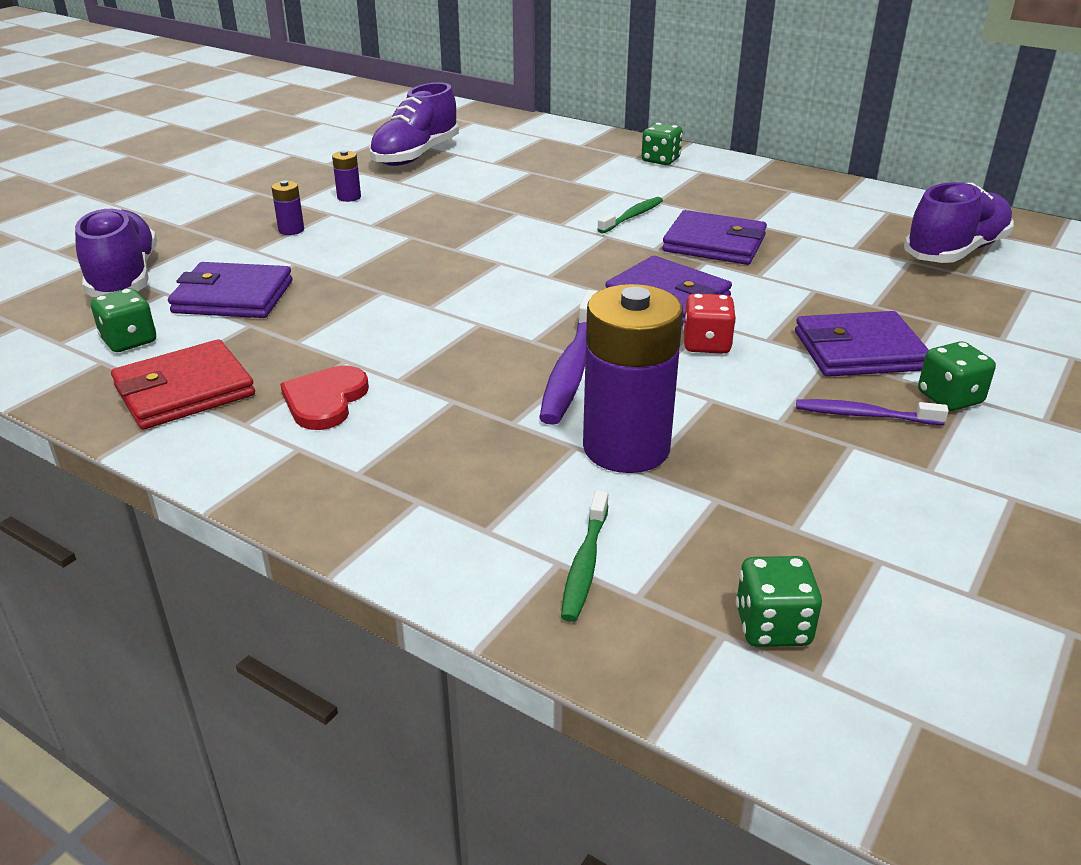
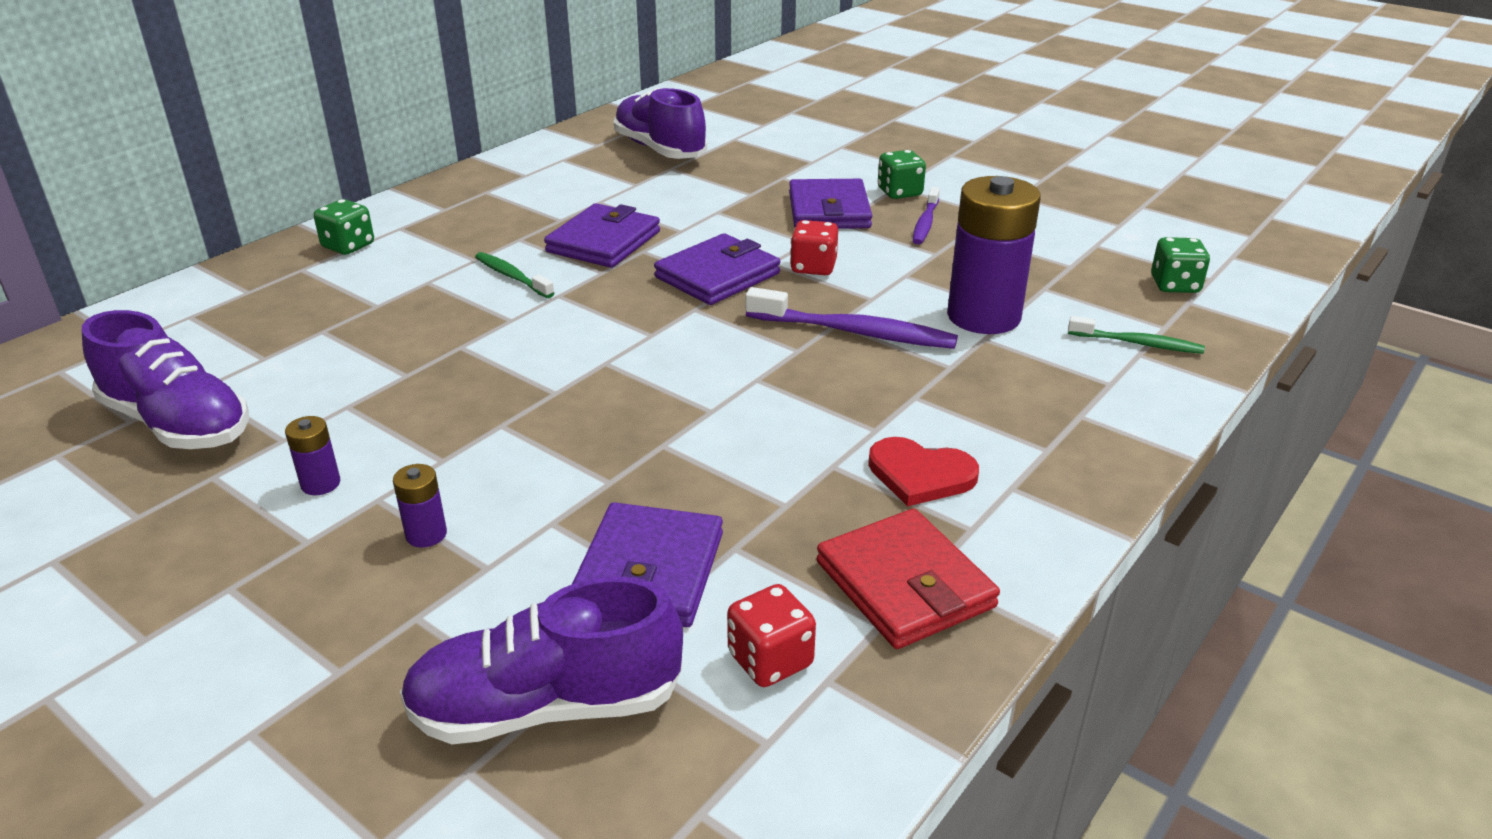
camera: 85 degrees left, 0 degrees up
(129, 341) = (770, 660): green dice -> red dice

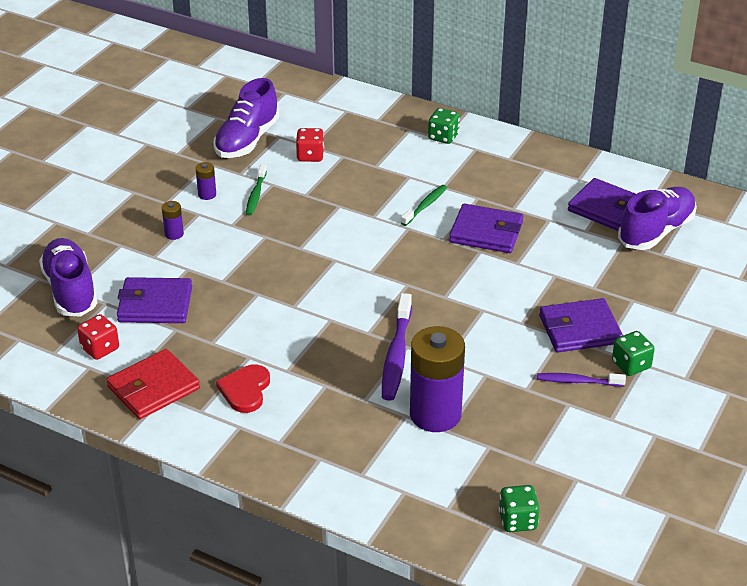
camera: 80 degrees right, 5 degrees up
(717, 275) = (455, 288): purple wallet -> purple wallet (607, 209)
(813, 267) = (481, 329): red dice -> red dice (310, 156)
(1138, 343) = (418, 492): green toothbrush -> green toothbrush (256, 195)

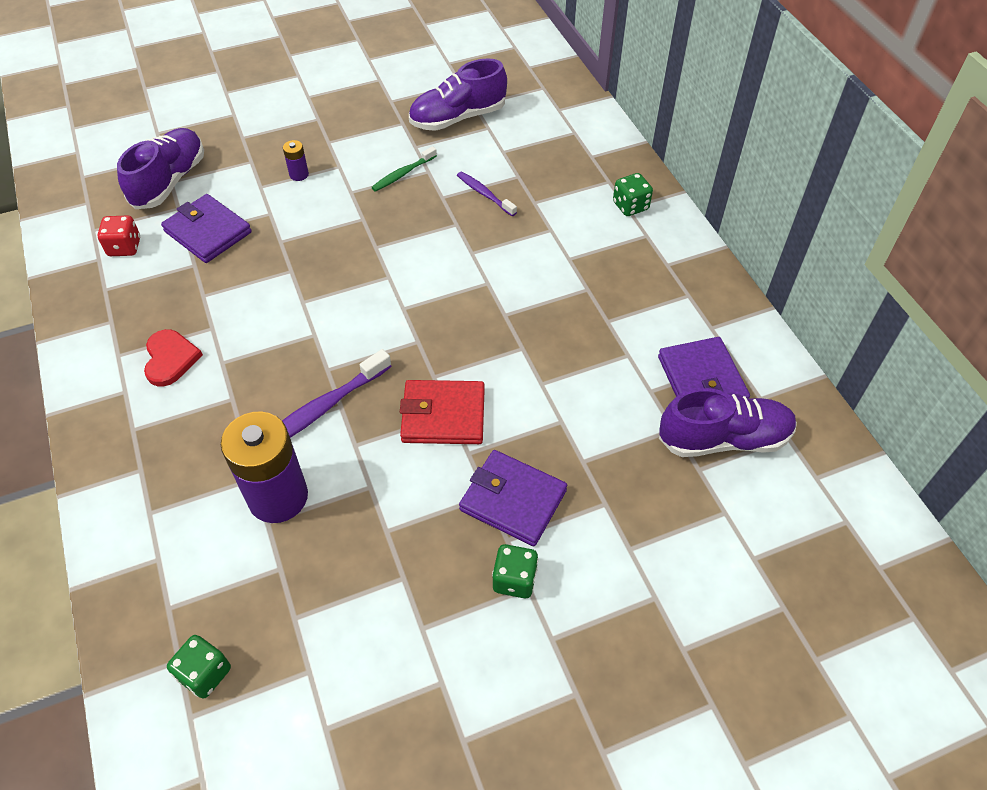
camera: 40 degrees right, 15 degrees up
(153, 388) = (114, 309): red wallet -> red wallet (443, 415)
(207, 194) = (366, 152): purple battery -> none
(245, 390) = (170, 359): red heart -> red heart turned 120 degrees clockwise
(310, 156) = (491, 161): red dice -> none
(425, 205) = (529, 269): green toothbrush -> none
(486, 232) = (551, 331): purple wallet -> none
(577, 381) = (441, 559): purple toothbrush -> purple toothbrush (484, 194)

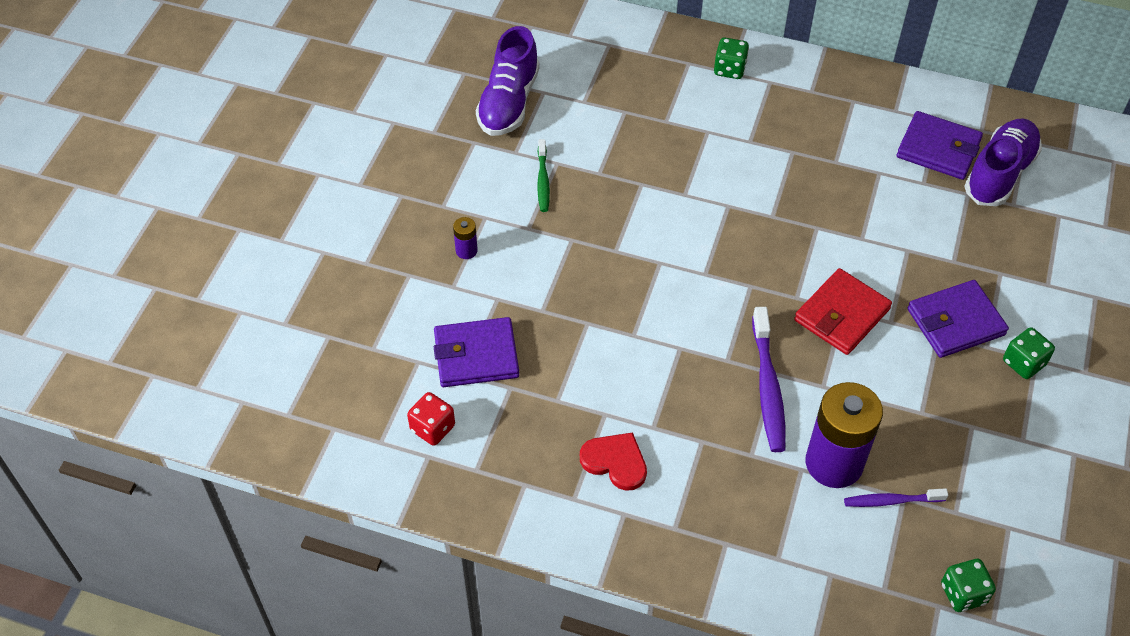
camera: 50 degrees left, 0 degrees up
(169, 181) = (372, 349): purple shoe -> none
(484, 194) = (624, 145): purple toothbrush -> purple toothbrush (891, 501)

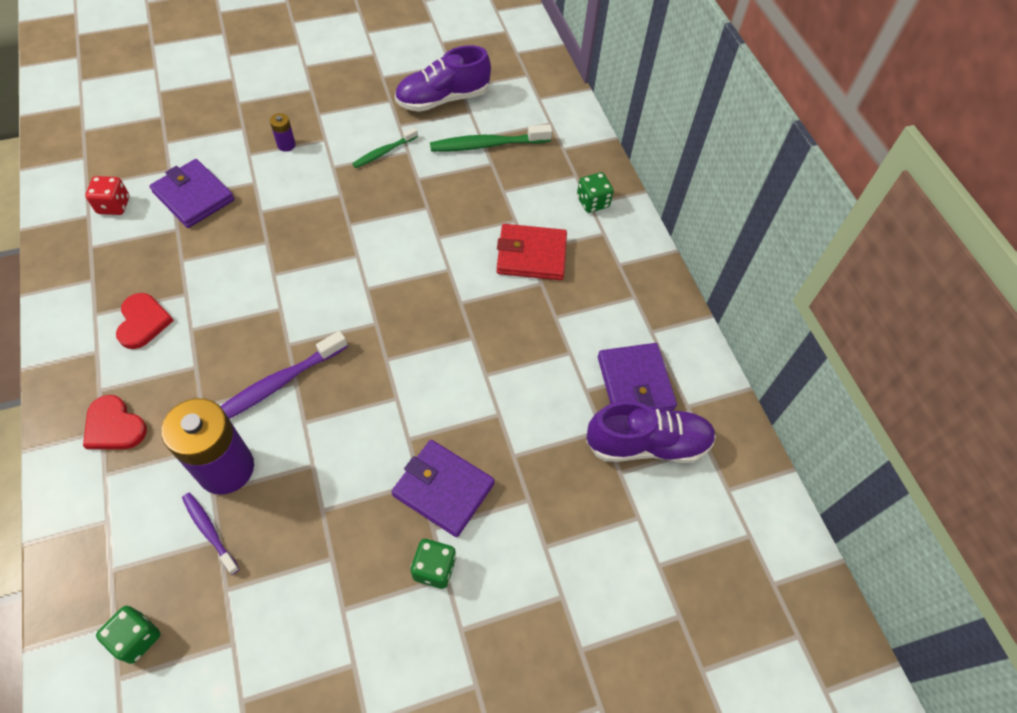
camera: 50 degrees right, 5 degrees up
(598, 102) = (487, 145): none -> green toothbrush
(728, 531) = (114, 426): none -> red heart
(841, 315) = (390, 399): red wallet -> red wallet (531, 255)

